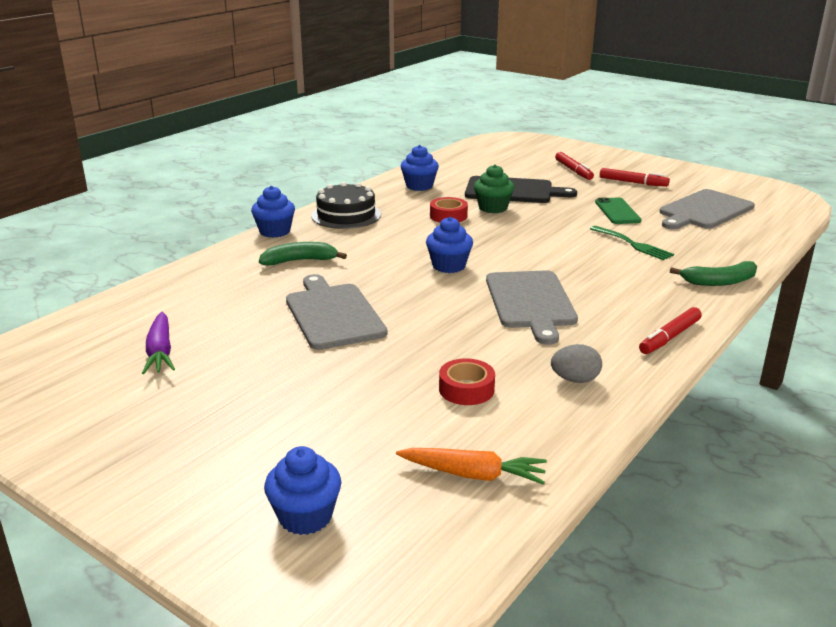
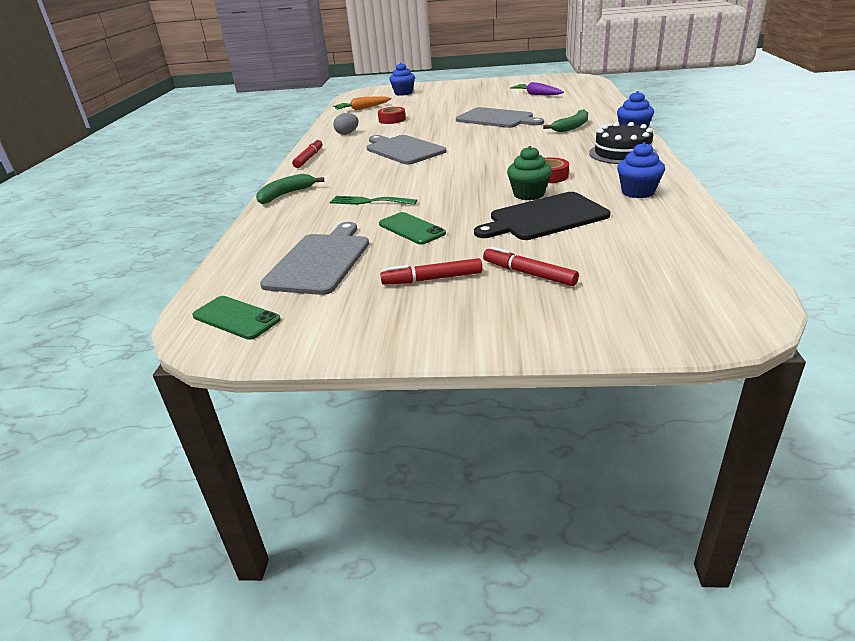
camera: 150 degrees right, 5 degrees up
(449, 266) = (481, 150): blue cupcake -> none
(771, 197) = (236, 318): none -> green phone

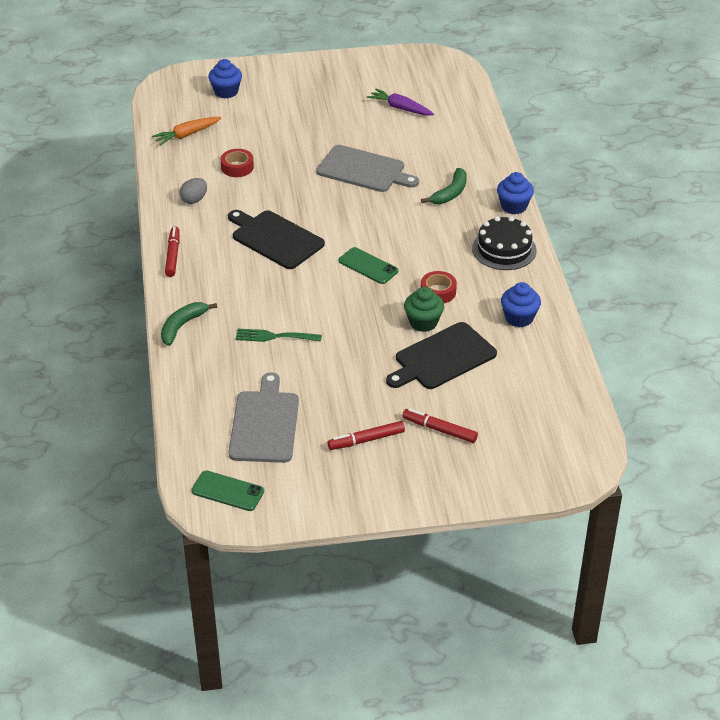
camera: 15 degrees left, 10 degrees up
(403, 150) = (275, 239): grey cutting board -> black cutting board
(411, 229) = (329, 377): green phone -> green phone (368, 266)

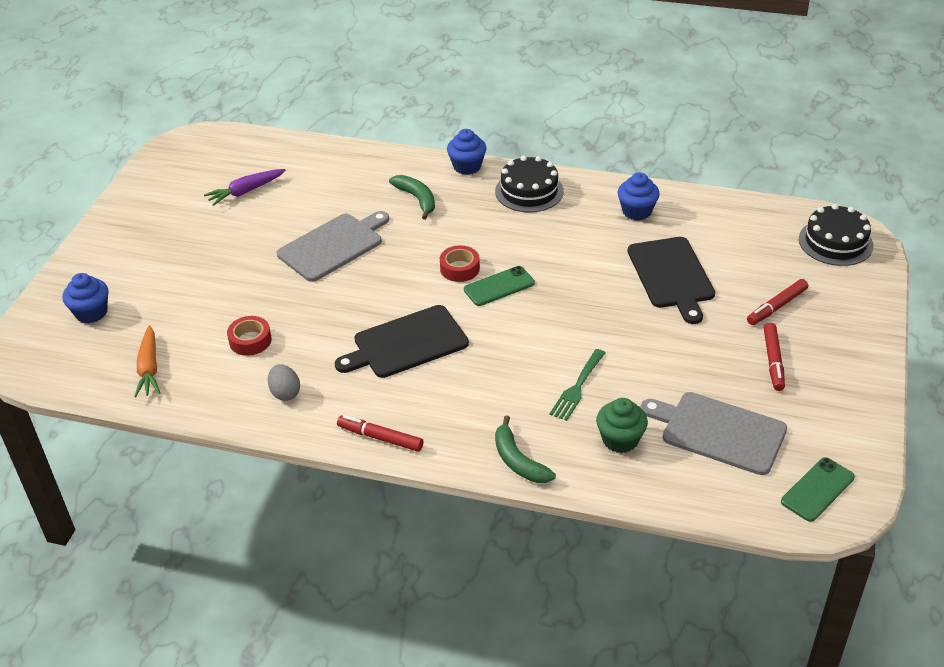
camera: 65 degrees left, 0 degrees up
(423, 322) = (611, 273): green cupcake -> green cupcake (620, 440)
(438, 292) = (569, 250): red tape -> red tape (459, 268)
(559, 453) = (835, 242): none -> black cake

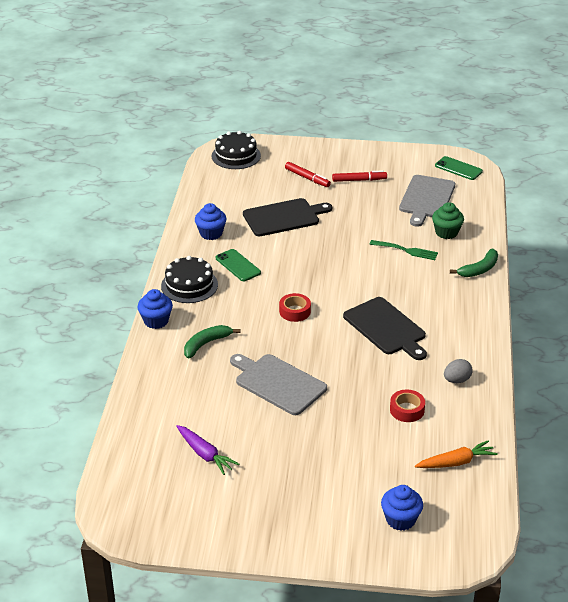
camera: 100 degrees left, 5 degrees down
(380, 438) = (482, 328): red marker -> none
(499, 286) = (312, 291): green phone -> green phone (238, 265)

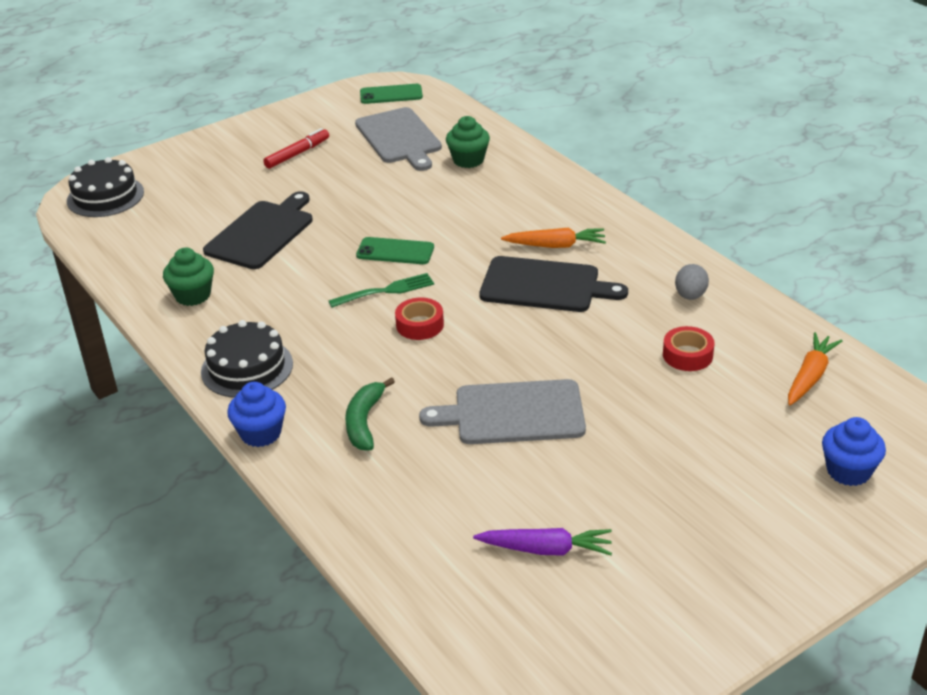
camera: 40 degrees left, 0 degrees up
(211, 233) = (193, 295): blue cupcake -> green cupcake
(238, 265) = (279, 313): green phone -> green phone (395, 251)
(307, 178) = (232, 179): red marker -> none
(406, 250) = (452, 198): green fork -> green fork (386, 291)
(424, 309) = (556, 245): none -> orange carrot
(479, 269) = (553, 178): green banana -> none

